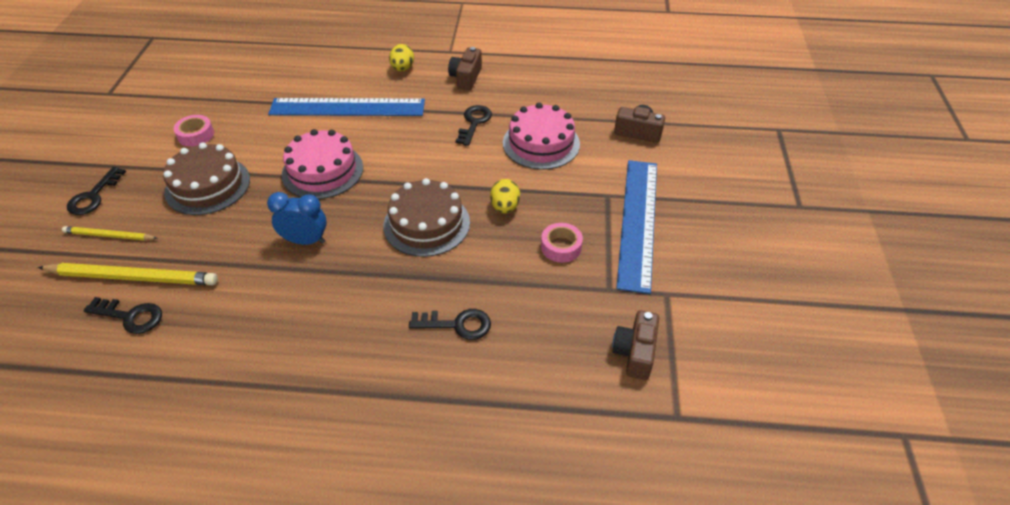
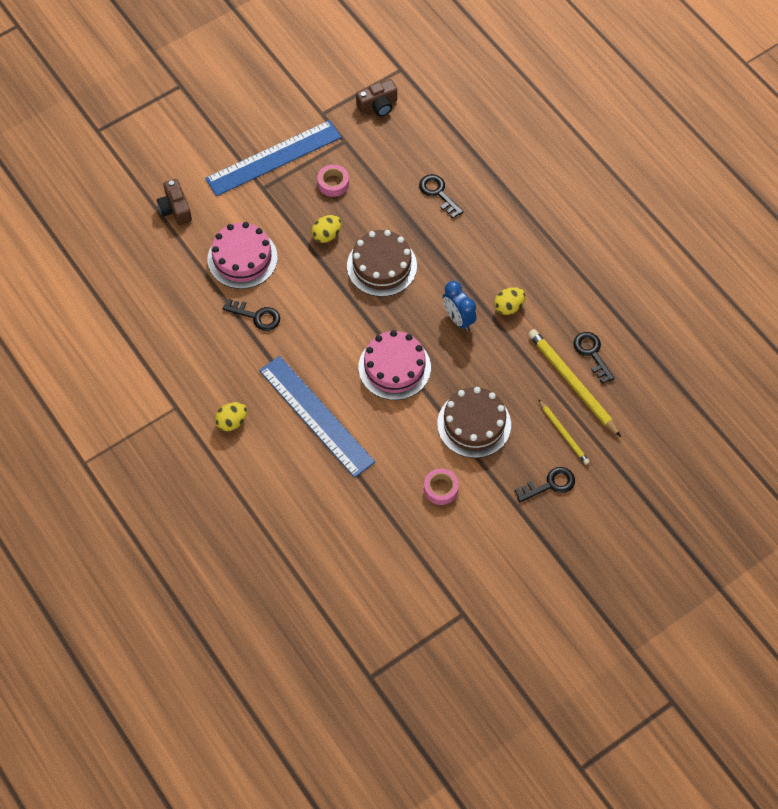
camera: 130 degrees left, 15 degrees up
(264, 287) = (508, 307): none -> yellow egg
(466, 77) = (203, 365): brown camera -> none
(474, 123) = (256, 316): black key -> black key turned 135 degrees counterclockwise

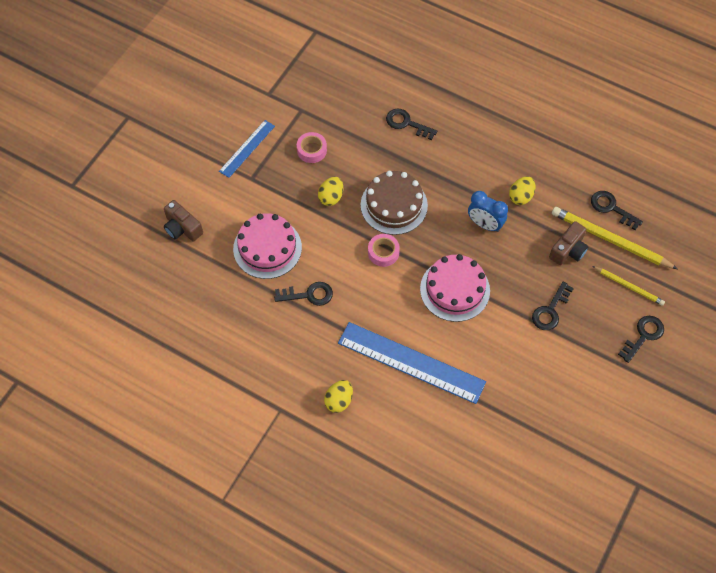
camera: 25 degrees left, 0 degrees up
(274, 158) = (247, 148): blue ruler -> blue ruler, size x0.55
(378, 105) = (313, 69): brown camera -> brown camera (568, 250)
(440, 489) = (555, 380): pink tape -> pink tape (383, 252)
(474, 424) = (550, 310): brown cake -> black key

